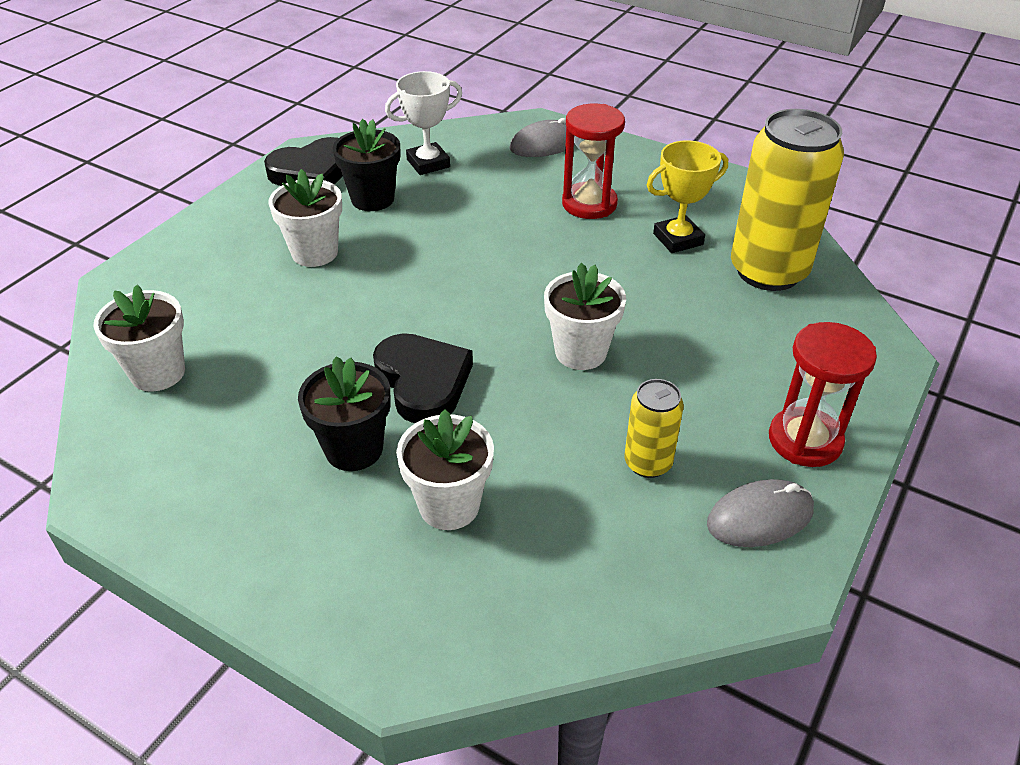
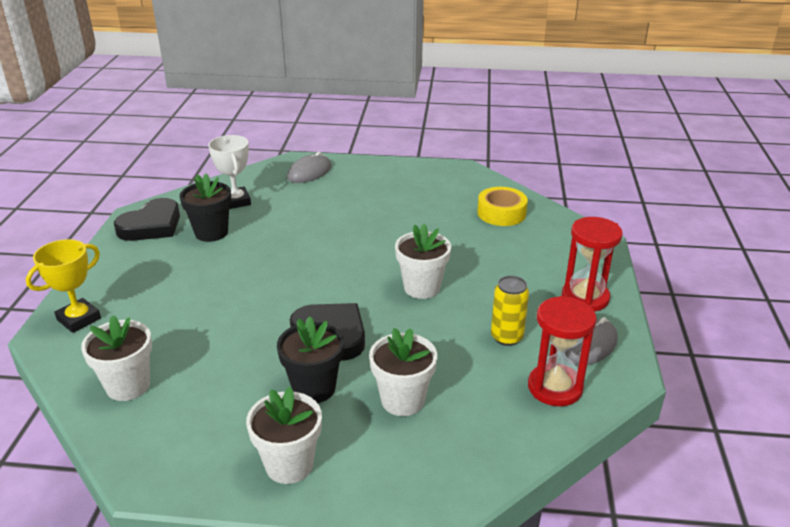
camera: 25 degrees left, 10 degrees down
(314, 253) = (193, 276): white flower pot -> white flower pot (289, 465)
(428, 163) = (236, 201): white trophy -> white trophy turned 60 degrees counterclockwise
(589, 204) = (365, 201): red hourglass -> red hourglass (555, 387)
(678, 239) = (435, 208): yellow trophy -> yellow trophy (79, 319)
(768, 271) = (501, 213): yellow can -> yellow tape

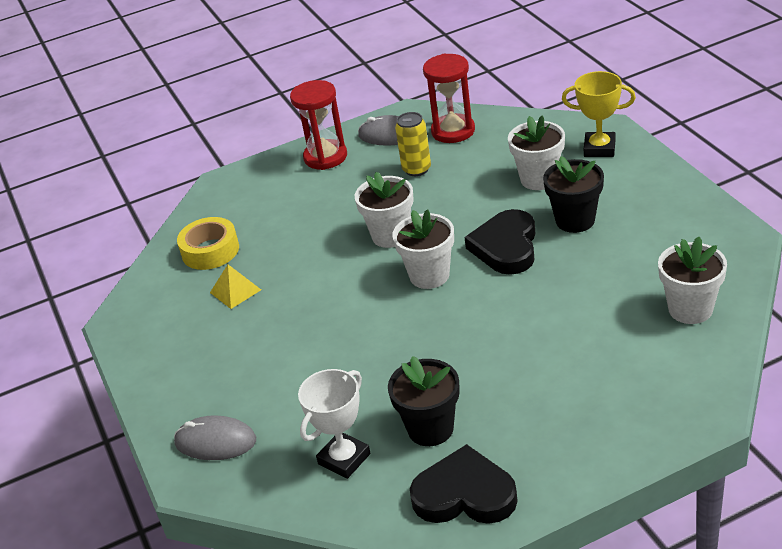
camera: 115 degrees left, 5 degrees up
(79, 319) = (665, 408): yellow trophy -> yellow trophy (599, 148)
(289, 465) = (652, 190): white flower pot -> white flower pot (429, 275)
(439, 210) = (235, 291): none -> yellow pyramid

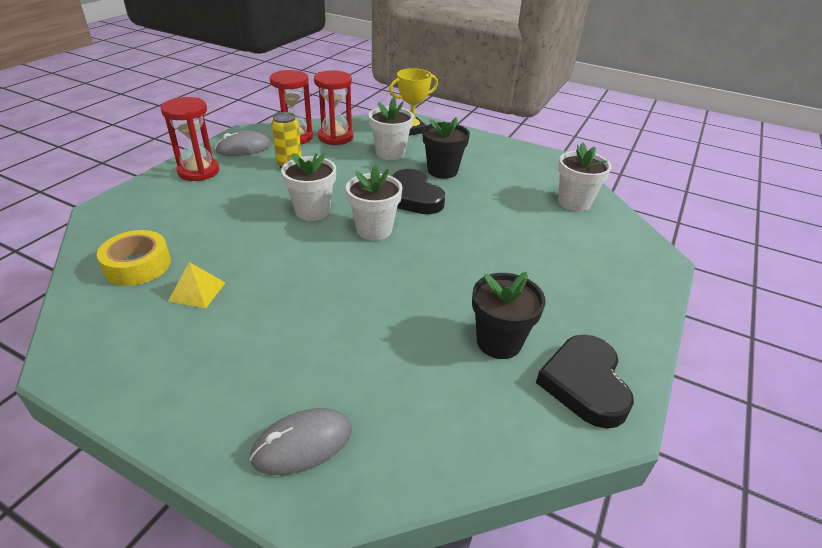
camera: 45 degrees left, 0 degrees up
(344, 459) = (453, 400): white trophy -> none
(464, 494) = (584, 384): black heart -> black heart turned 60 degrees counterclockwise
(498, 141) = (335, 137): none -> red hourglass

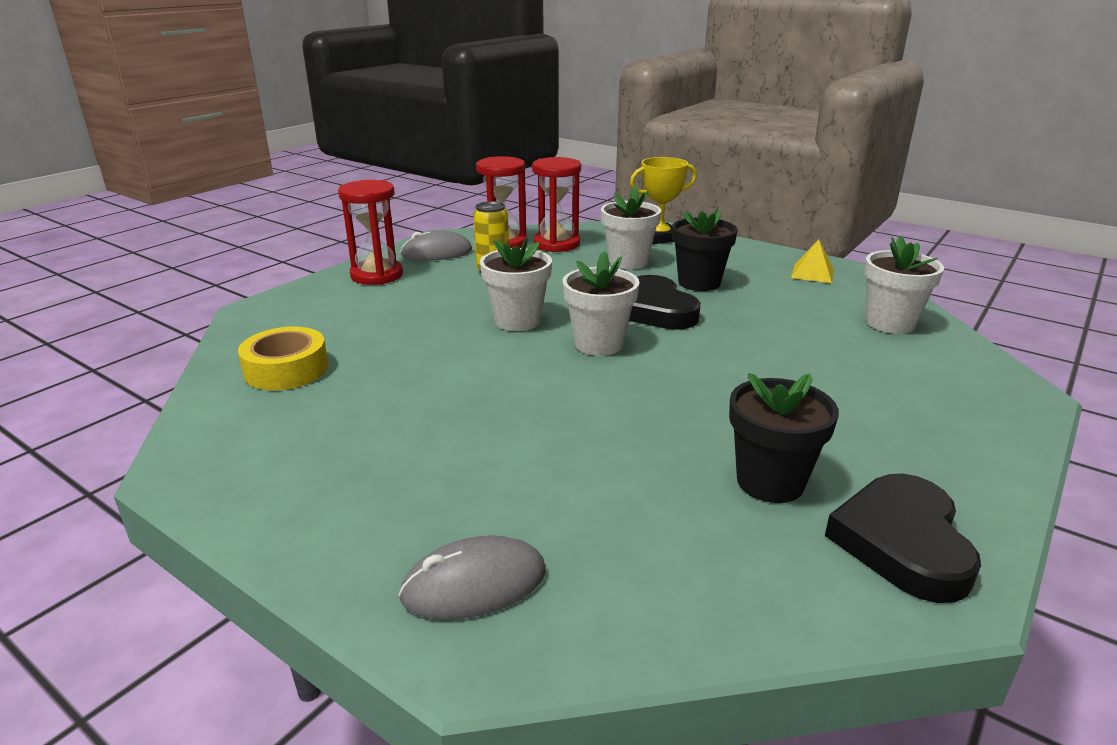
camera: 10 degrees right, 10 degrees down
(197, 291) = (356, 401): yellow pyramid -> yellow pyramid (812, 273)

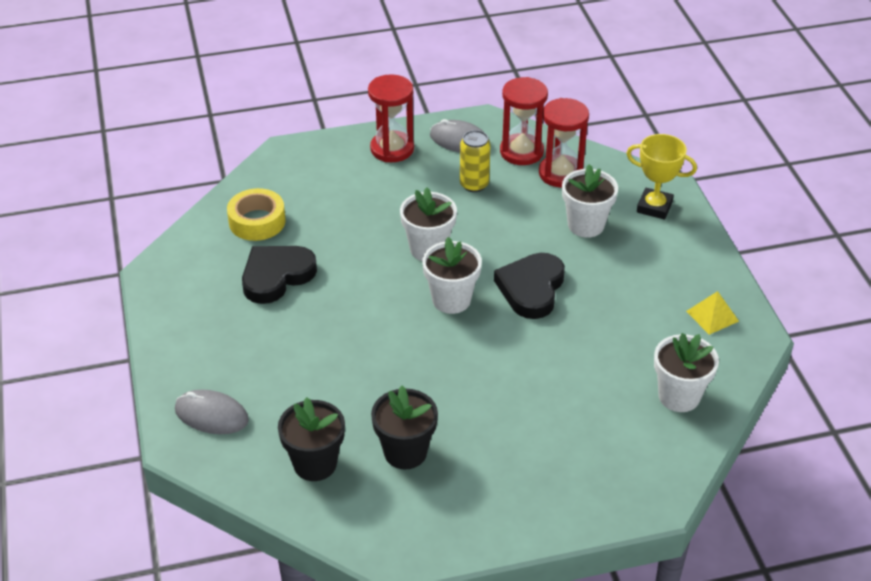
camera: 40 degrees right, 15 degrees up
(699, 283) = (605, 278): black flower pot -> black flower pot (315, 464)
(902, 542) = (416, 522): black heart -> black heart (276, 276)

